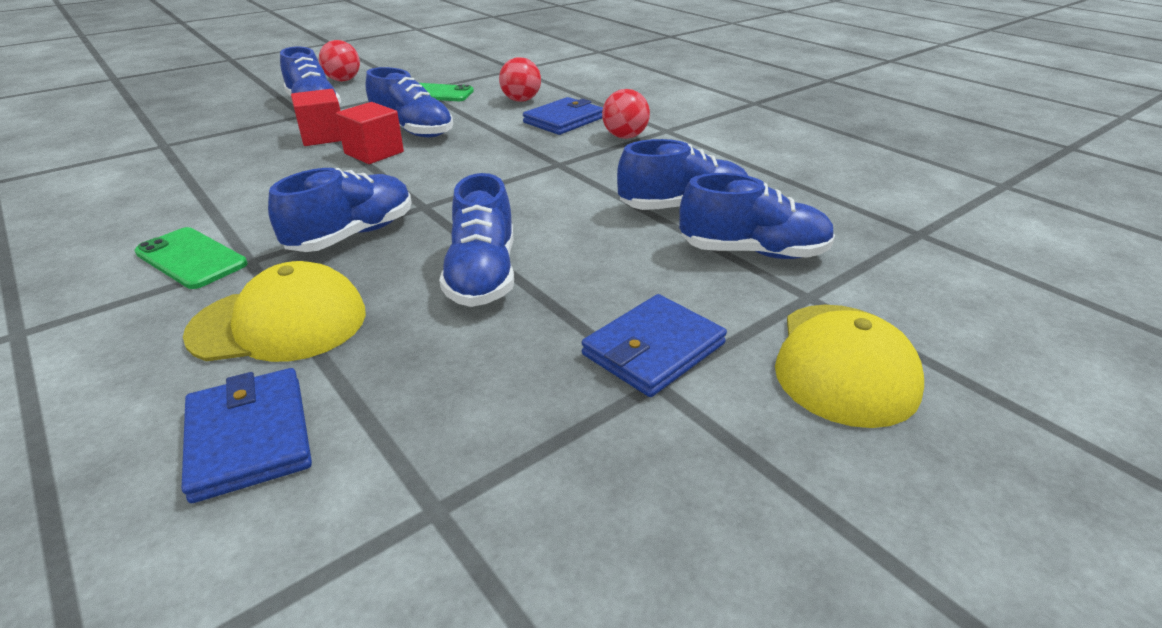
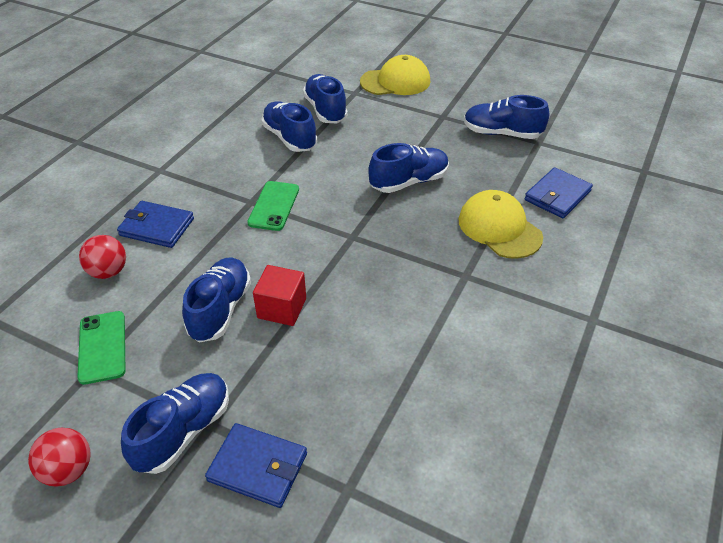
camera: 115 degrees left, 10 degrees up
(191, 258) = (484, 303): green phone -> green phone (274, 206)
(323, 136) = (263, 366): red cube -> none
(352, 235) = (408, 248): blue shoe -> blue shoe (501, 133)
(625, 137) = (183, 186): red ball -> none
(653, 349) = (423, 121): blue wallet -> blue wallet (258, 467)

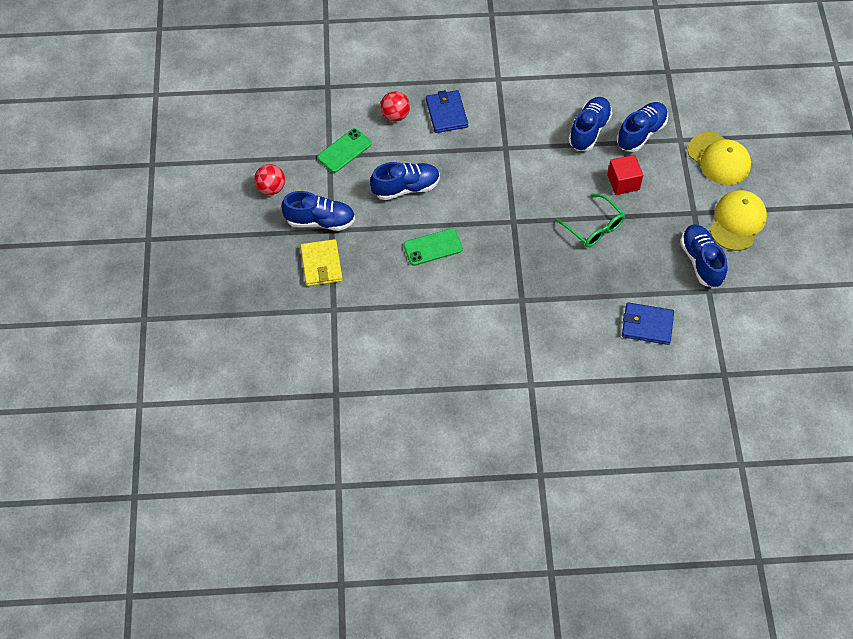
camera: 60 degrees right, 15 degrees up
(258, 467) = (321, 264): blue wallet -> yellow wallet
(274, 206) = (510, 163): green phone -> green phone (433, 247)
(282, 308) = (427, 217): red cube -> red cube (623, 182)
(409, 182) = (594, 227): blue shoe -> green glasses
(499, 228) = (583, 302): yellow cap -> yellow cap (737, 221)

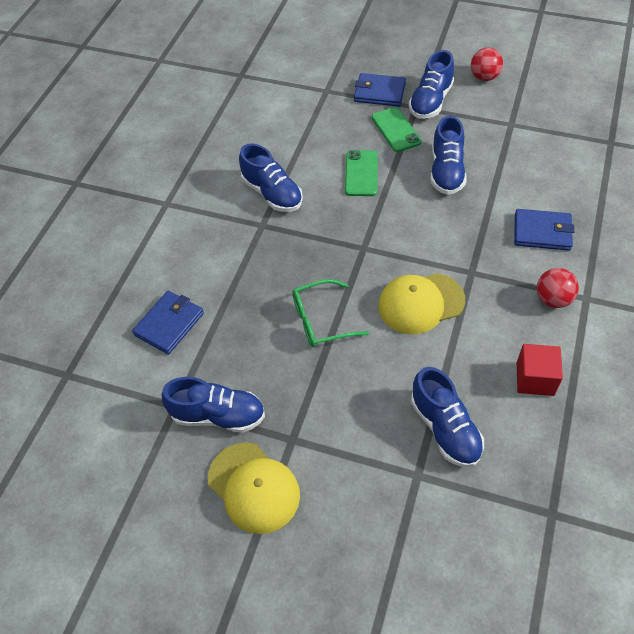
camera: 115 degrees right, 5 degrees down
(321, 264) = (379, 92): yellow wallet -> blue wallet
(344, 151) = (514, 136): green phone -> green phone (396, 130)
(395, 115) = (552, 187): red ball -> red ball (553, 299)
(589, 130) = (470, 368): blue shoe -> blue shoe (272, 193)
(623, 182) = (373, 376): red cube -> red cube (535, 379)
(719, 159) = (365, 513): yellow cap -> yellow cap (421, 303)

